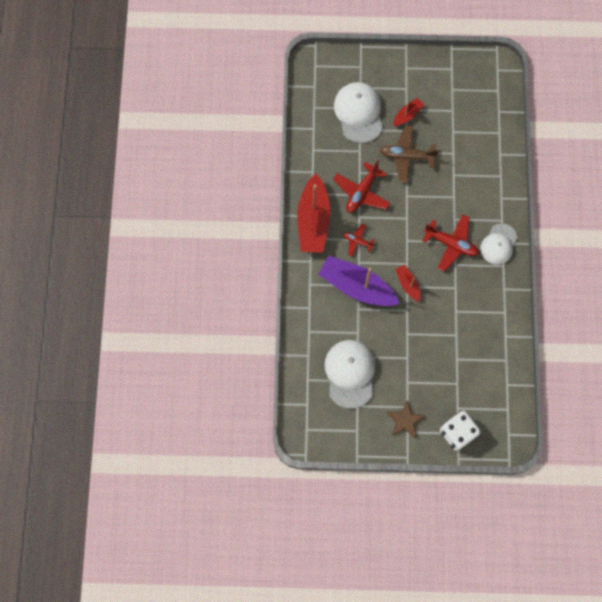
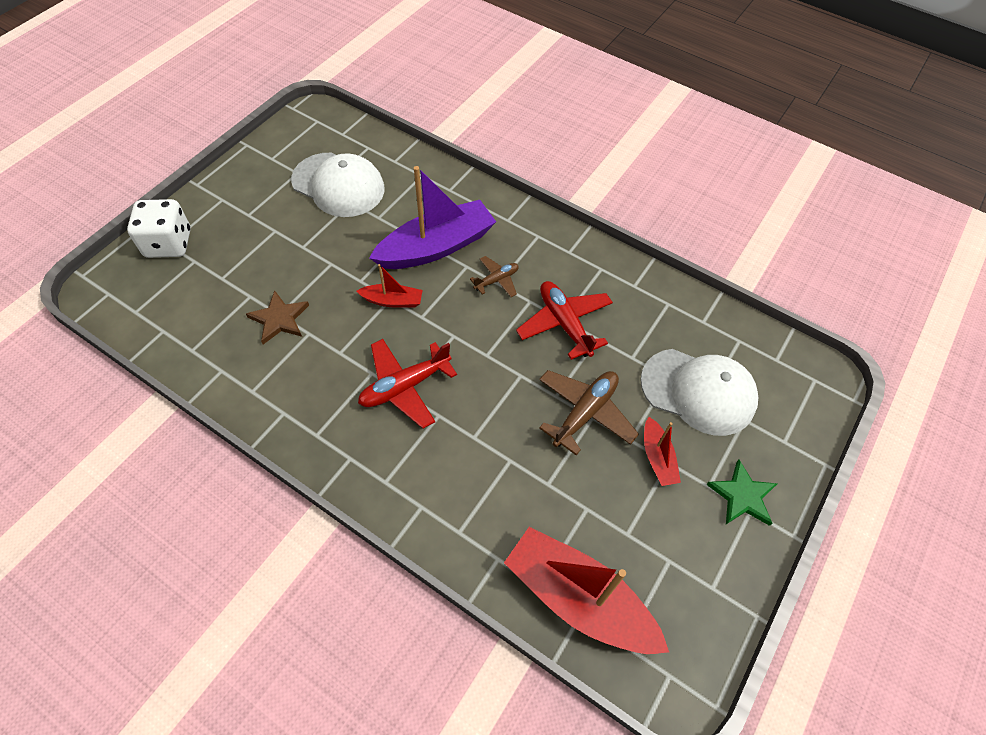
camera: 120 degrees right, 15 degrees down
(313, 221) = (561, 250): red boat -> red boat (578, 598)
(357, 241) = (496, 280): red plane -> brown plane
(401, 73) = (742, 496): none -> green star
(405, 420) = (236, 204): brown star -> brown star (279, 319)
(498, 244) = (352, 450): white cap -> none

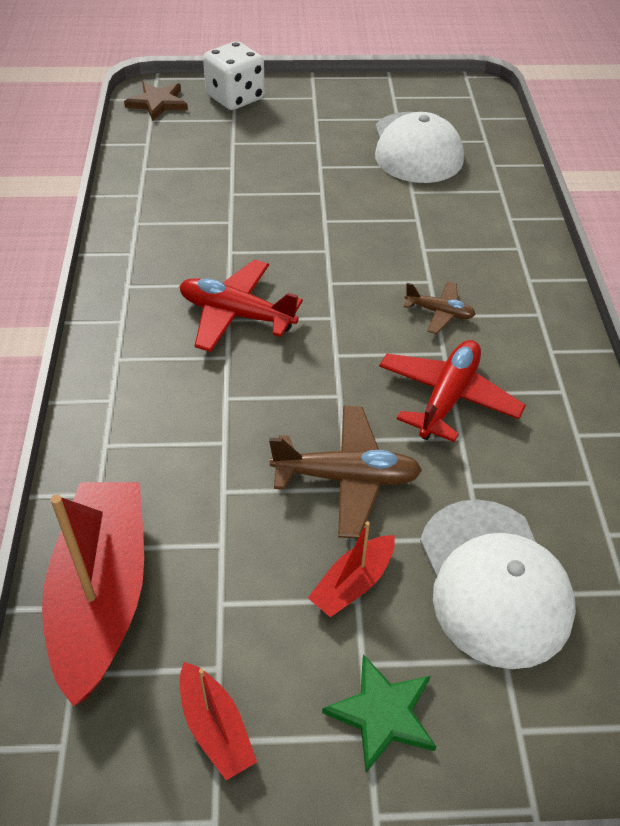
camera: 55 degrees right, 10 degrees down
(279, 319) = (227, 196): brown star -> brown star (158, 103)
(392, 301) = (326, 253): red boat -> red boat (215, 728)
(436, 247) = (427, 247): purple boat -> none

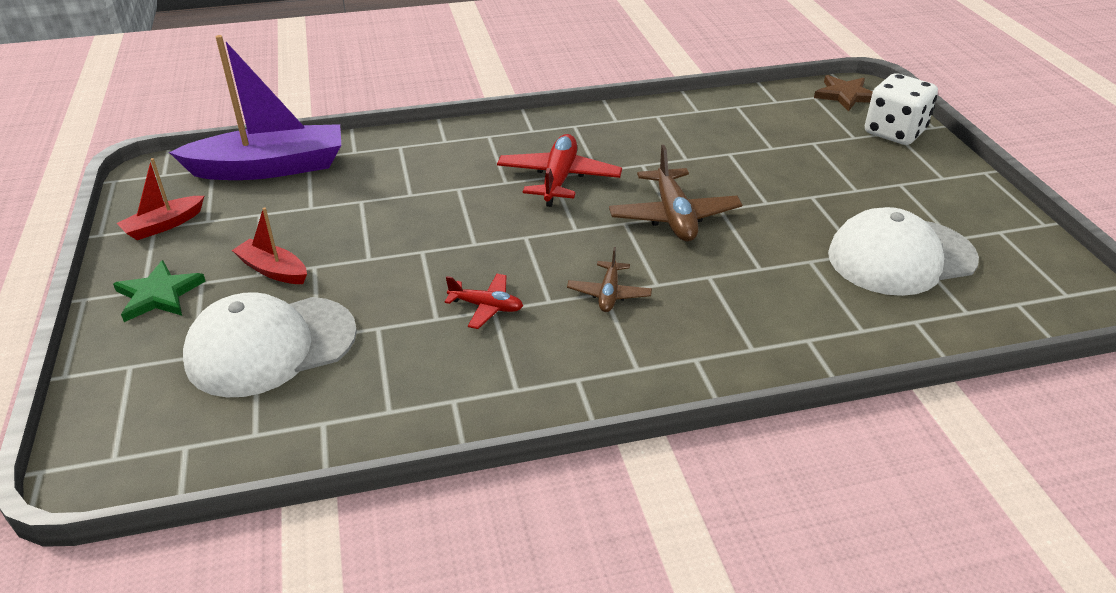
camera: 80 degrees right, 10 degrees down
(102, 595) = (270, 168): red boat -> purple boat
(346, 478) = (379, 256): brown plane -> brown plane (673, 216)
(447, 398) = (486, 307): red plane -> red plane, size x0.57

